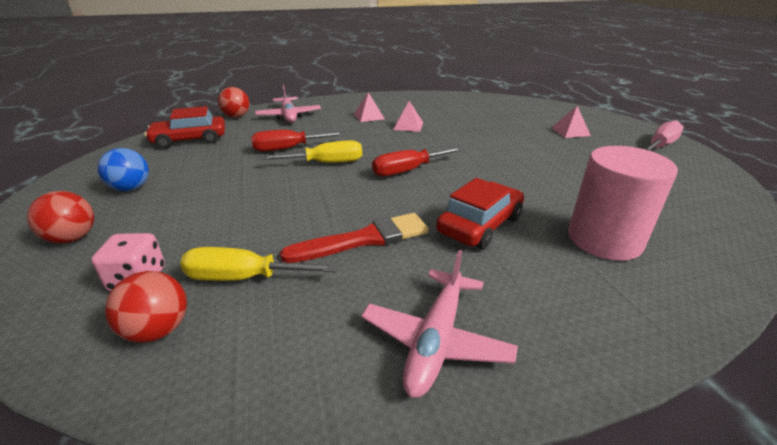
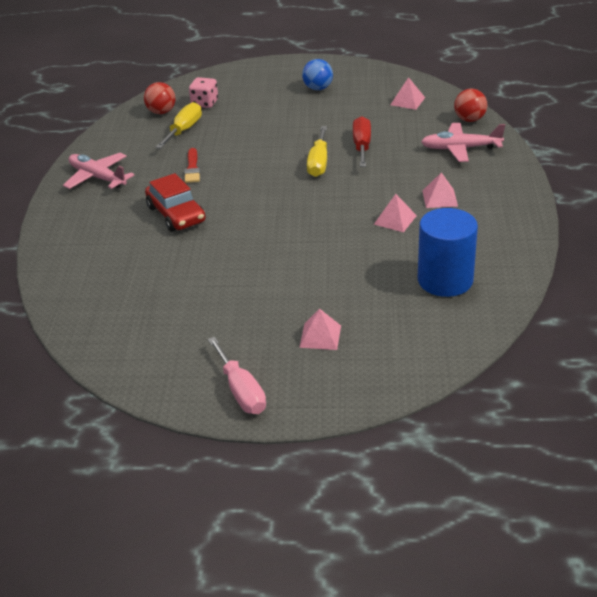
camera: 110 degrees right, 5 degrees up
(73, 238) = (260, 81): red ball -> none
(190, 140) = (407, 101): red car -> pink pyramid
(364, 239) = (192, 168): red brush -> red brush, size x0.65
(407, 170) = (280, 200): red screwdriver -> none
(468, 108) = (445, 280): none -> blue cylinder
(604, 240) = (121, 260): pink cylinder -> none

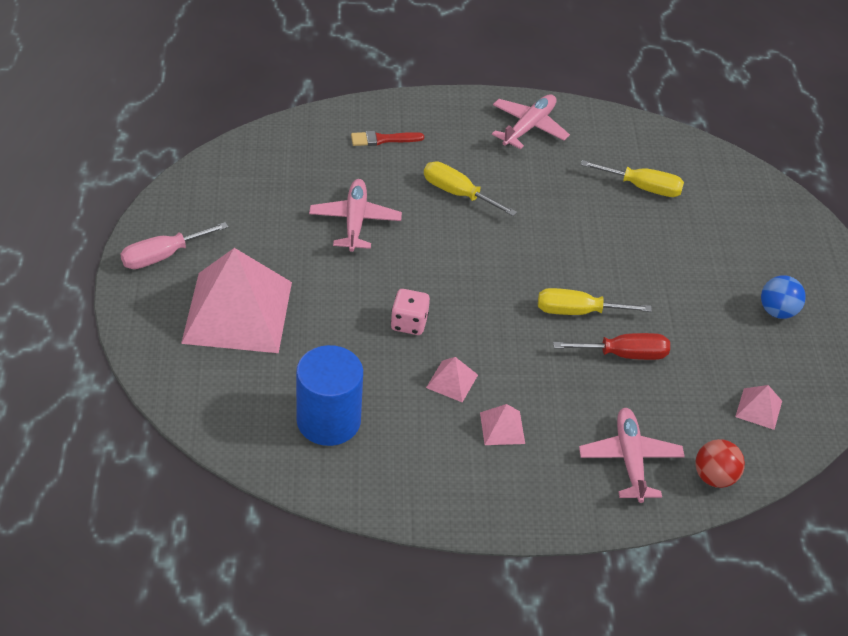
camera: 80 degrees right, 10 degrees up
(161, 112) = (685, 165): red ball -> none
(176, 214) = (457, 193): red car -> yellow screwdriver
(192, 168) = (555, 200): red brush -> red brush (383, 139)
(204, 103) = (714, 202): pink dice -> pink dice (409, 323)
(204, 269) = (355, 221): none -> pink plane
(320, 336) = (238, 312): pink pyramid -> pink pyramid, size x2.48

